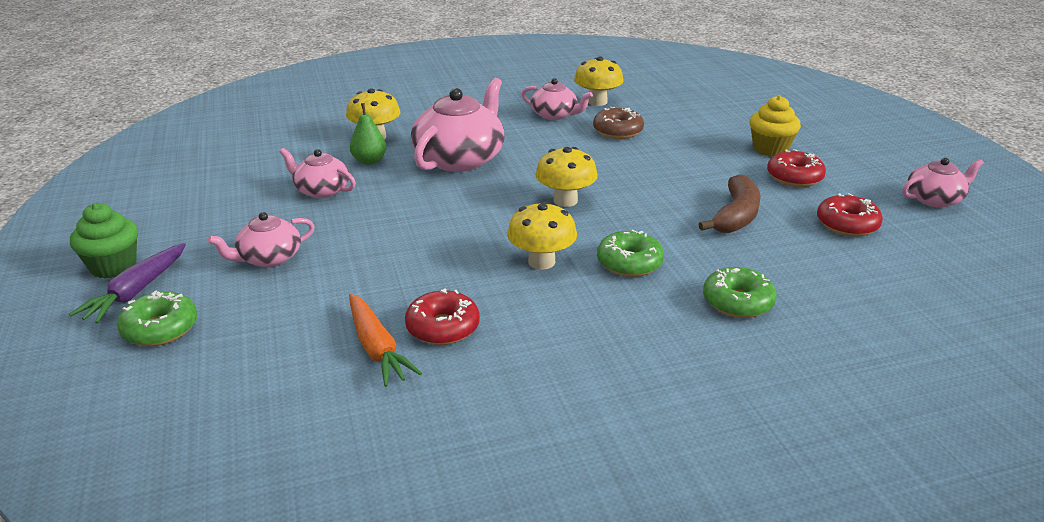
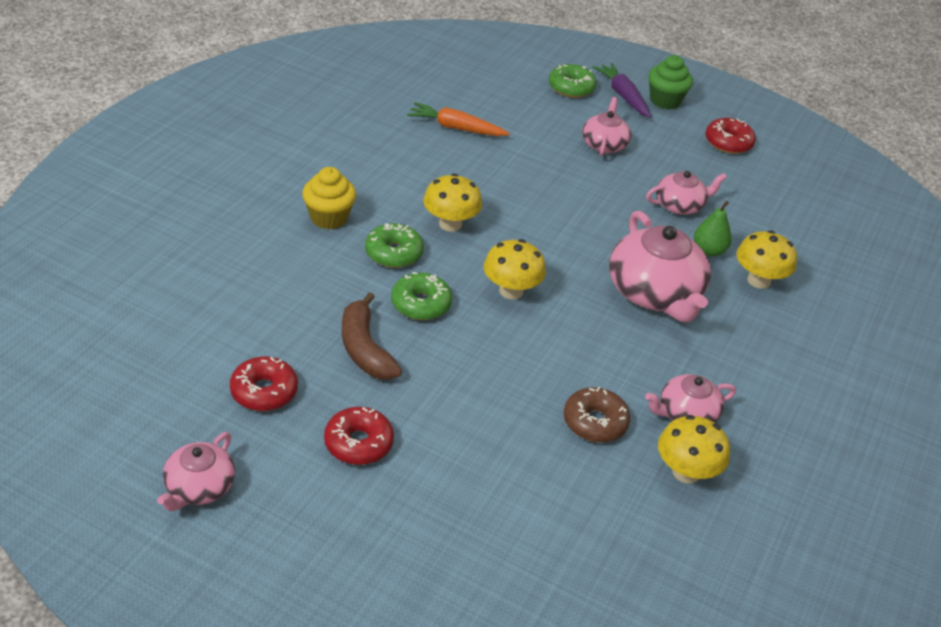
camera: 130 degrees right, 10 degrees up
(443, 327) = (441, 153): red donut -> red donut (728, 143)
(737, 302) = (291, 257): green donut -> green donut (421, 304)
(770, 149) = (421, 487): yellow cupcake -> yellow cupcake (329, 218)

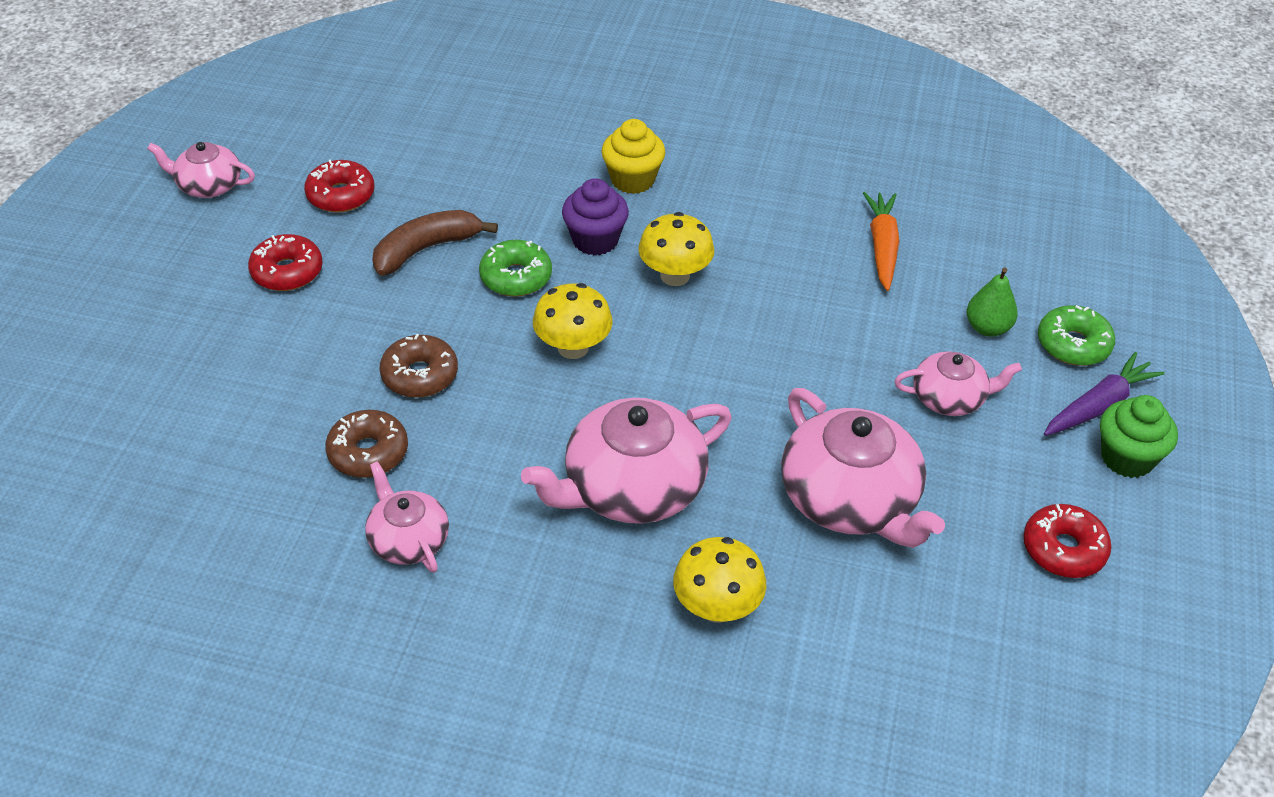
camera: 80 degrees right, 5 degrees up
(393, 253) = (595, 240): green donut -> purple cupcake
(517, 379) = (420, 375): none -> brown donut
(680, 205) = (850, 499): pink teapot -> pink teapot, size x1.78
(686, 472) = (307, 547): yellow mushroom -> none
(708, 251) = (757, 541): green pear -> green pear (987, 328)

